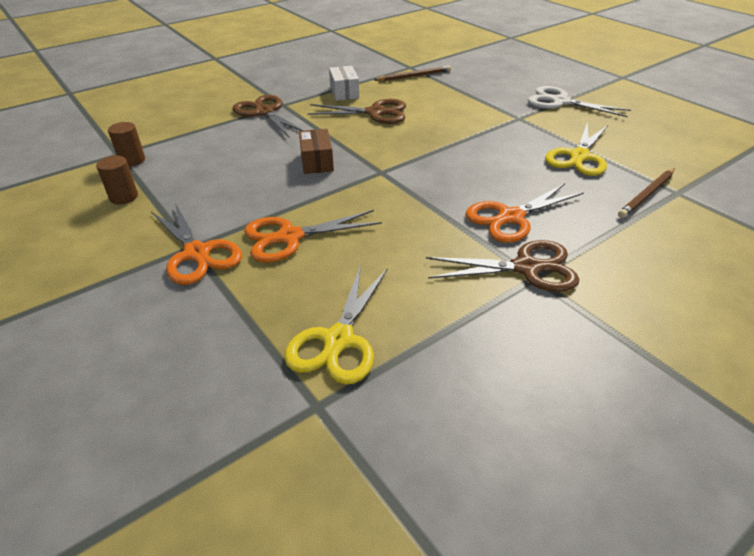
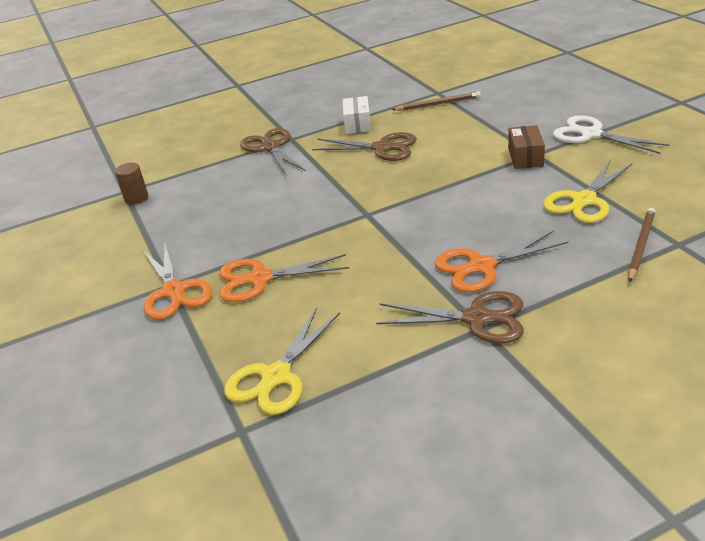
camera: 15 degrees right, 5 degrees down
(124, 197) = (122, 235): brown cylinder -> none
(317, 162) = (307, 202): brown box -> brown box (525, 157)
(647, 195) = (640, 246): brown pencil -> brown pencil turned 150 degrees clockwise

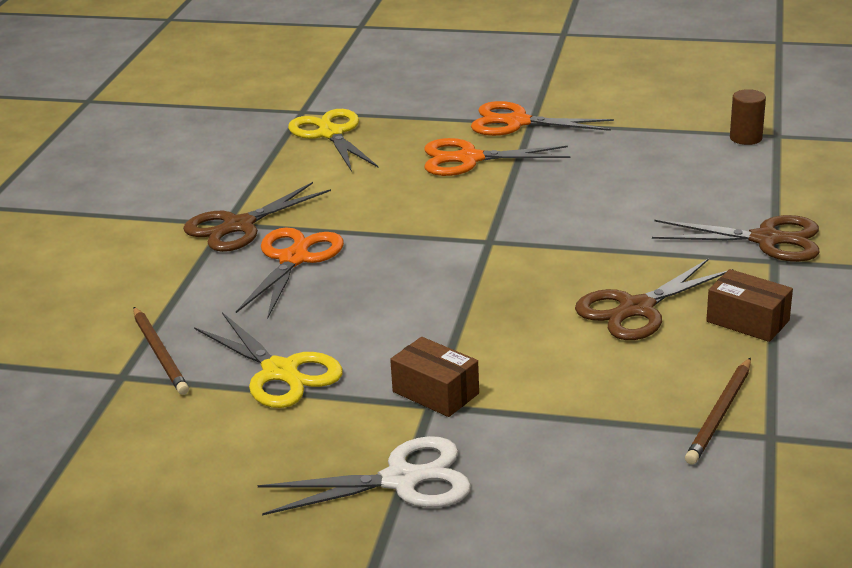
camera: 125 degrees right, 5 degrees down
(260, 279) = (469, 159): orange scissors -> orange scissors turned 120 degrees counterclockwise
(357, 124) = (747, 321): white box -> brown box
(584, 201) = (280, 372): yellow scissors -> yellow scissors turned 150 degrees clockwise

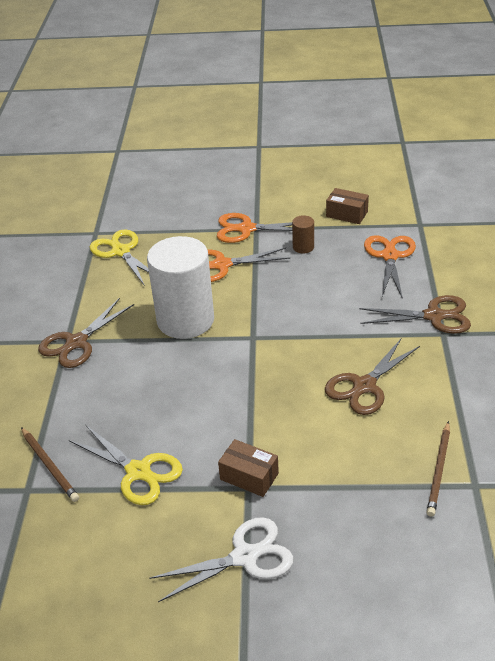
camera: 10 degrees left, 10 degrees up
(294, 259) = (123, 368): orange scissors -> orange scissors (389, 256)
(398, 214) = (185, 320): none -> white cylinder
(746, 138) = (400, 229): brown cylinder -> brown cylinder (303, 247)
(747, 321) = (438, 388): brown box -> brown box (347, 214)

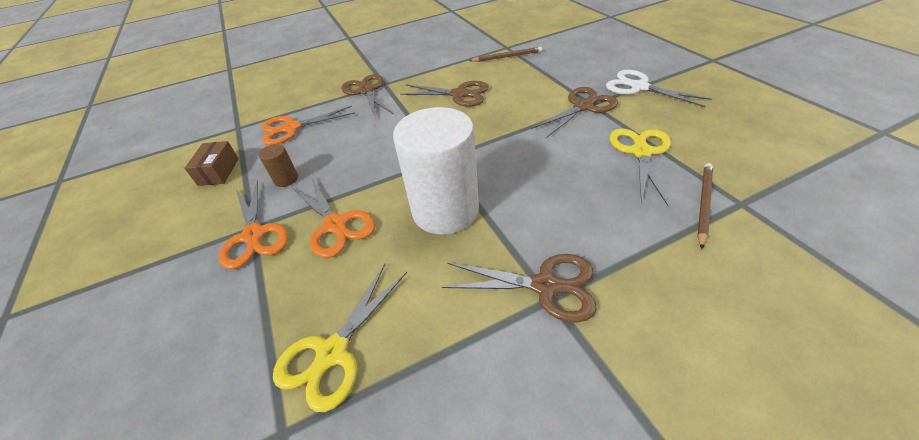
camera: 115 degrees left, 5 degrees up
(249, 476) = (583, 106): brown box -> brown scissors

